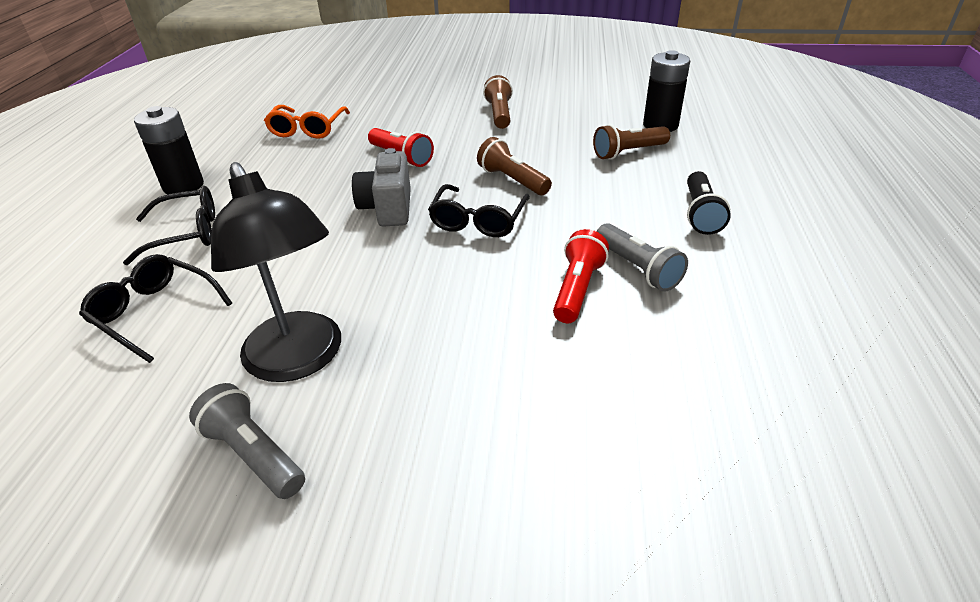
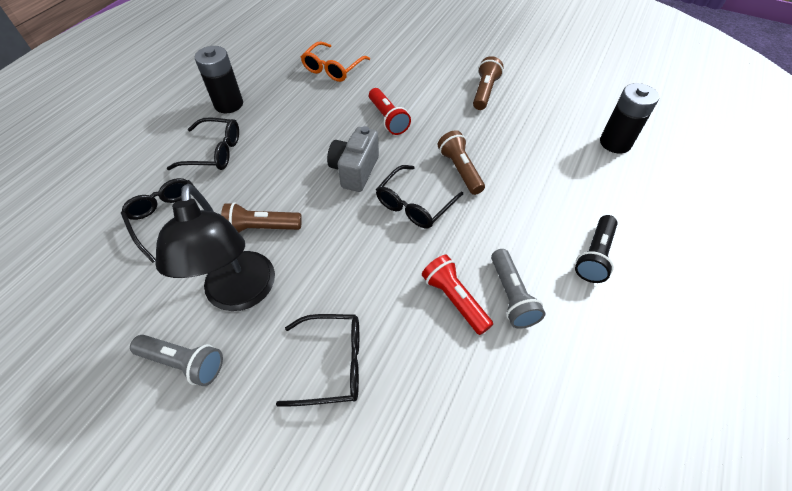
camera: 20 degrees right, 15 degrees up
(253, 454) = (184, 362): grey flashlight -> grey flashlight turned 135 degrees clockwise
(466, 390) = (333, 363): none -> black glasses
(577, 289) = (454, 299): red flashlight -> red flashlight turned 75 degrees counterclockwise
(628, 152) = (570, 167): brown flashlight -> brown flashlight (261, 228)

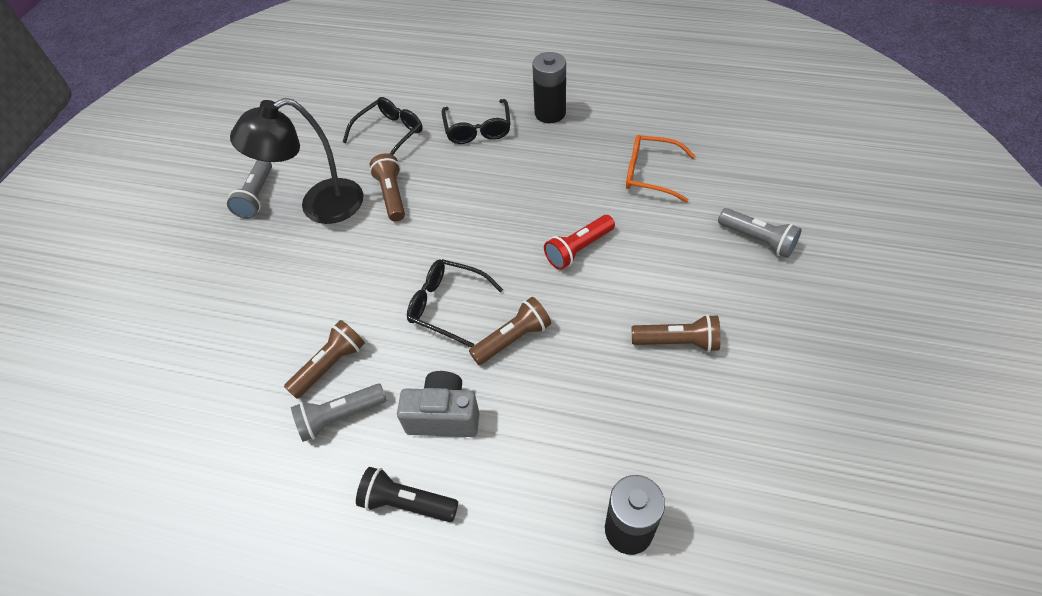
camera: 80 degrees right, 0 degrees up
(333, 363) = (259, 287): black glasses -> none
(355, 171) = (483, 242): grey camera -> grey camera (443, 416)
(415, 41) = (758, 239): none -> grey flashlight
(454, 299) = (330, 365): red flashlight -> brown flashlight

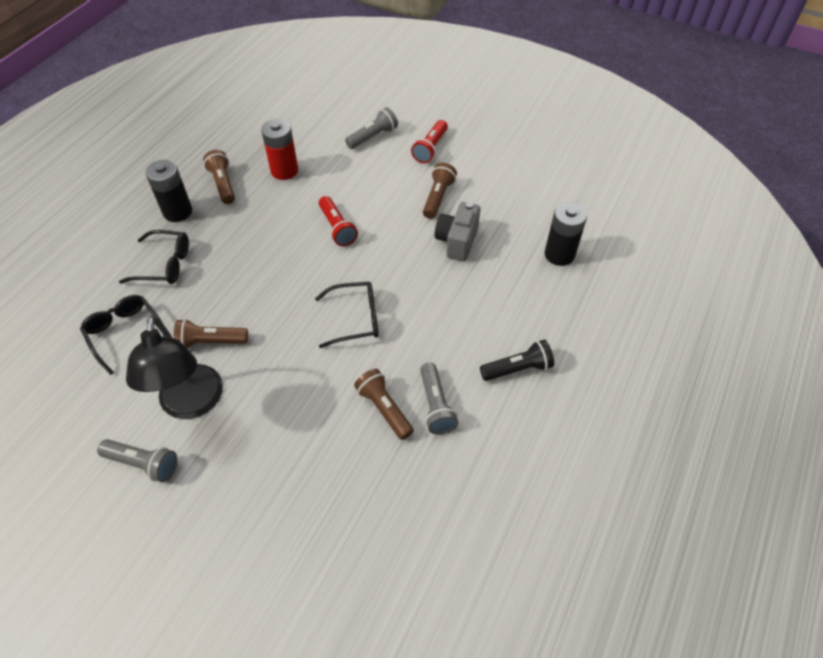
camera: 80 degrees left, 0 degrees up
(406, 503) = (517, 368): black flashlight -> black flashlight turned 135 degrees counterclockwise
(443, 416) = (455, 336): grey camera -> grey camera (457, 241)
(447, 305) = (356, 319): black glasses -> black glasses turned 135 degrees counterclockwise
(512, 339) = (403, 283): brown flashlight -> brown flashlight (223, 184)
(650, 174) = (284, 170): orange glasses -> red battery
(772, 310) = (430, 148): none -> red flashlight

